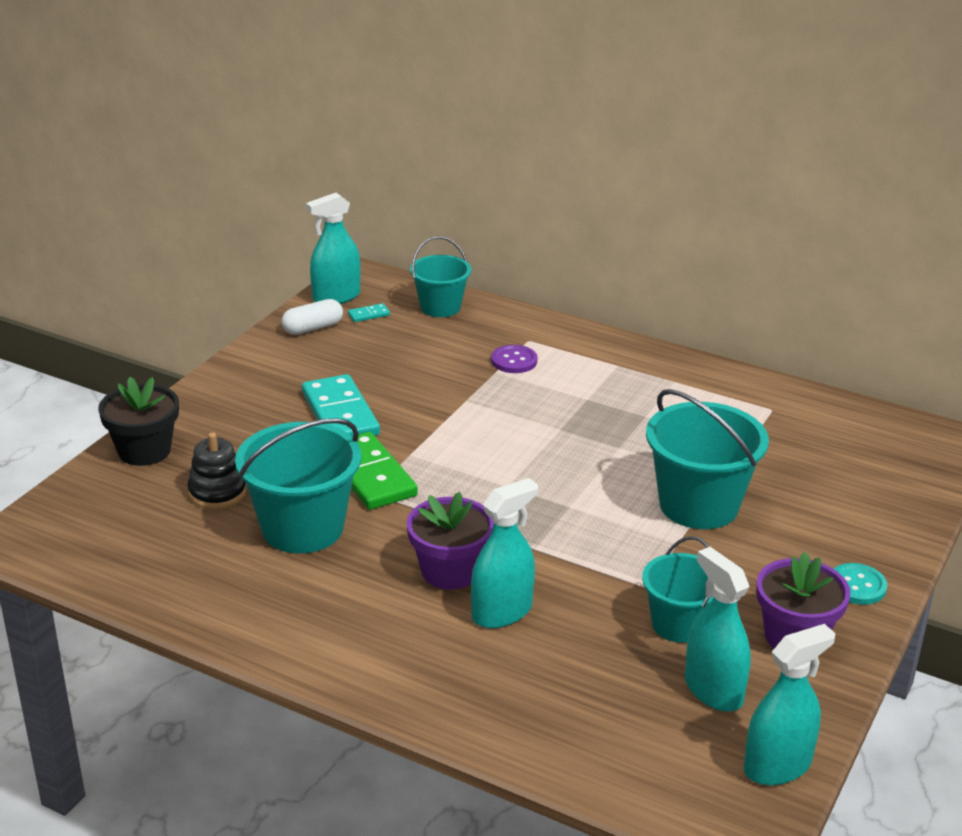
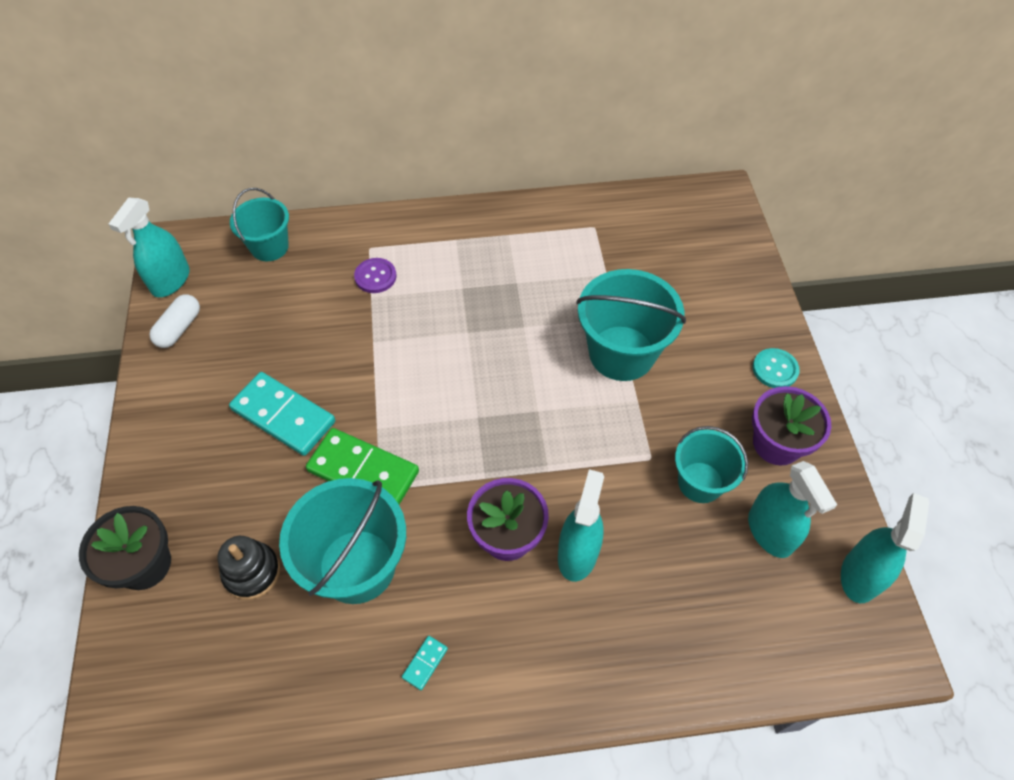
camera: 35 degrees left, 25 degrees up
(368, 314) = (216, 287): turquoise domino -> turquoise domino (425, 663)
(713, 690) = (770, 532): turquoise spray bottle -> turquoise spray bottle turned 135 degrees counterclockwise

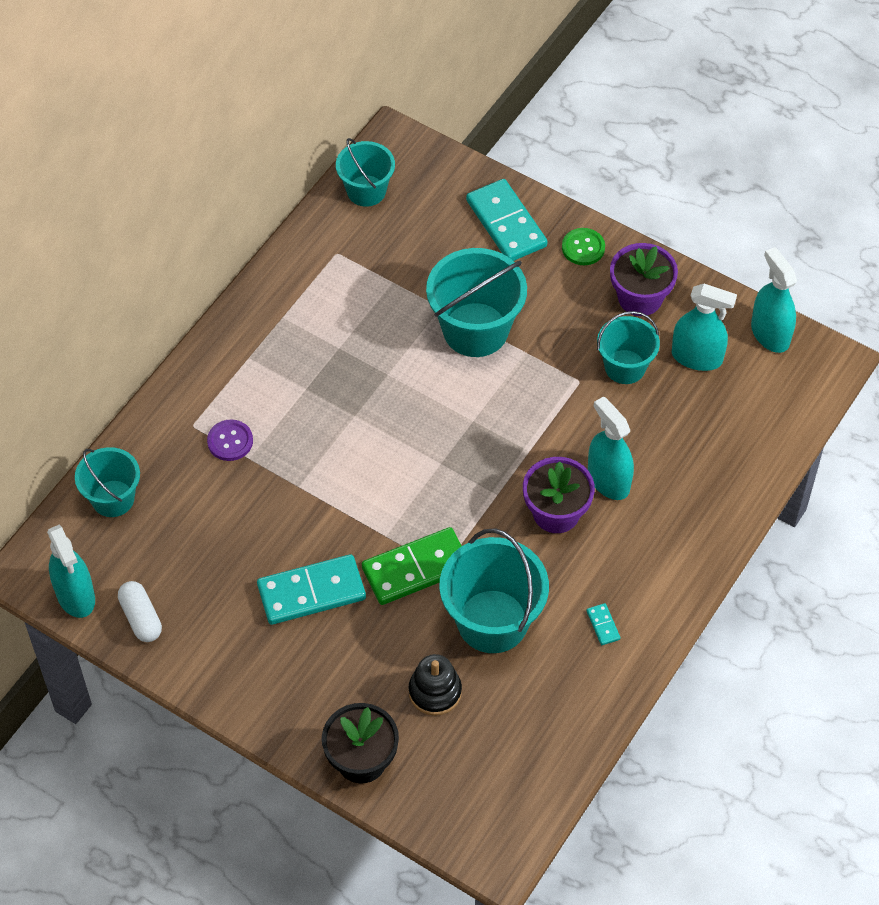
camera: 50 degrees left, 0 degrees up
(664, 207) = (366, 191): none -> turquoise bucket
(736, 305) = (506, 223): none -> turquoise domino
(775, 369) = (583, 248): turquoise button -> green button

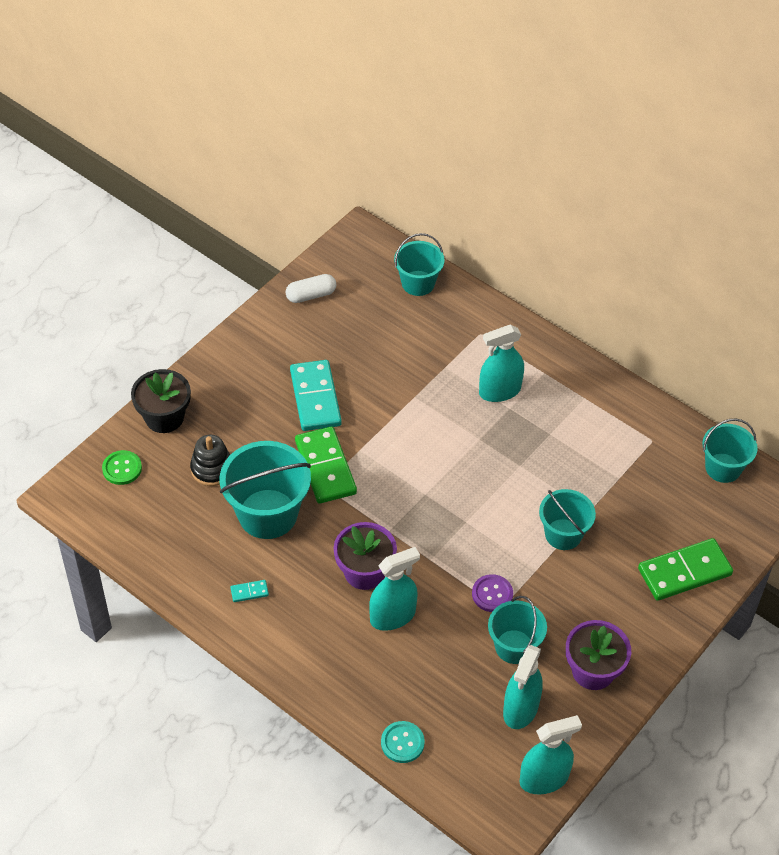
camera: 95 degrees right, 5 degrees down
(75, 596) = (336, 259): turquoise spray bottle -> turquoise spray bottle (499, 391)
(230, 441) = (462, 356): purple button -> purple button (492, 594)
(475, 330) = (563, 534): turquoise bucket -> turquoise bucket, size x0.62
(506, 223) = (684, 572): turquoise domino -> green domino
(583, 248) = (654, 631): green button -> green button (122, 468)
(758, 457) = (402, 743): none -> turquoise button

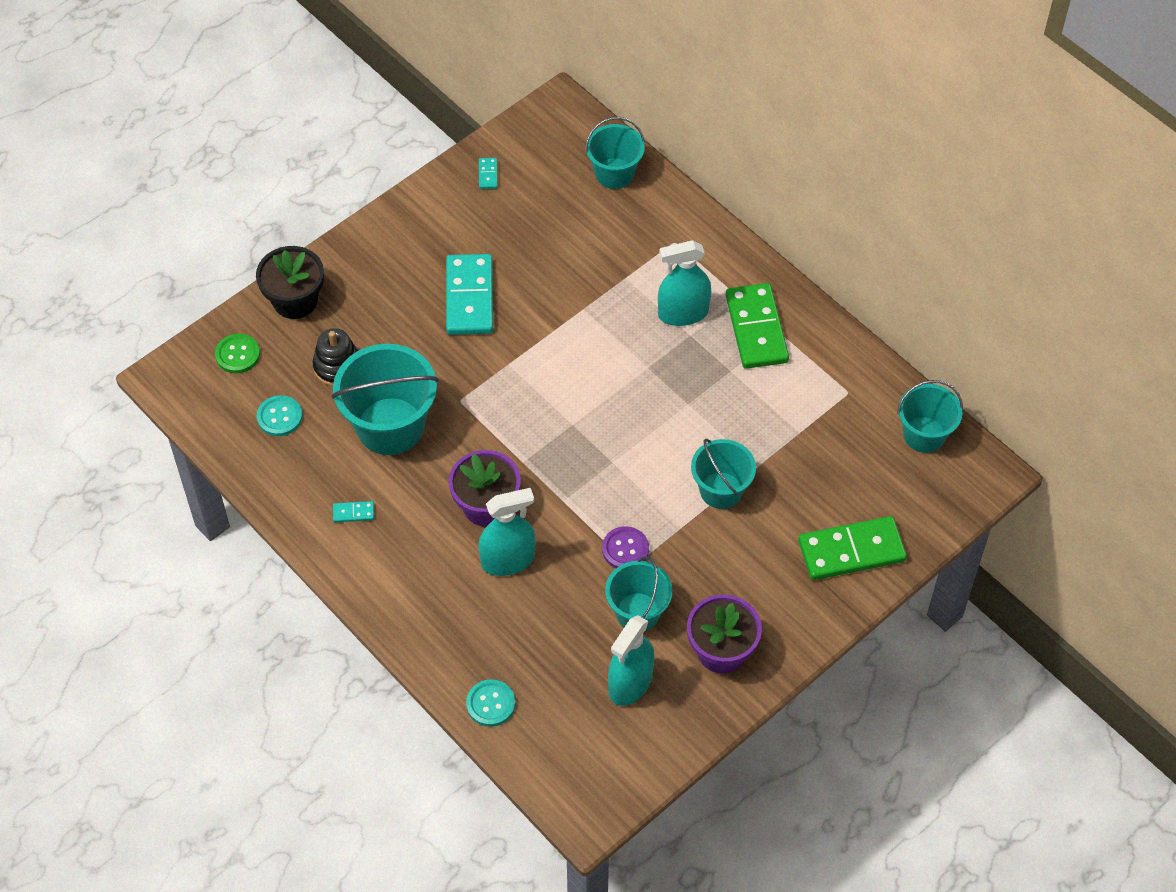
camera: 10 degrees right, 5 degrees up
(169, 517) = (279, 417): none -> turquoise button
(311, 295) = (488, 174): white capsule -> turquoise domino
(325, 467) = (465, 380): green domino -> green domino (756, 329)
(544, 778) = (640, 764): turquoise spray bottle -> none

